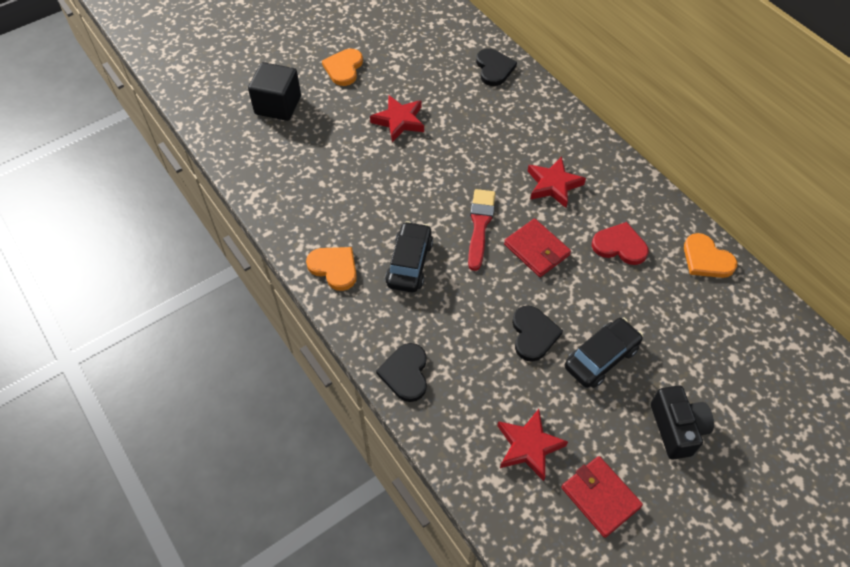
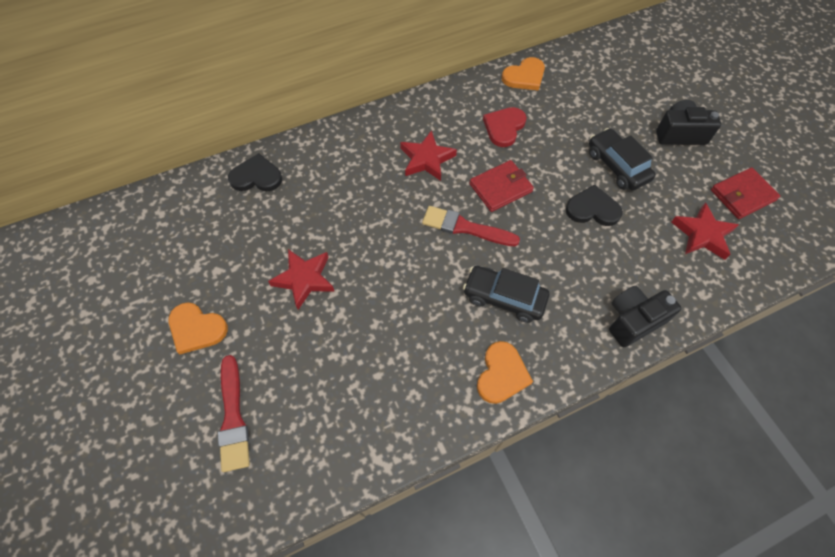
camera: 80 degrees left, 5 degrees up
(278, 105) = (233, 417): black cube -> red brush
(334, 268) = (502, 374): orange heart -> orange heart turned 150 degrees clockwise
(405, 373) = (633, 321): black heart -> black camera

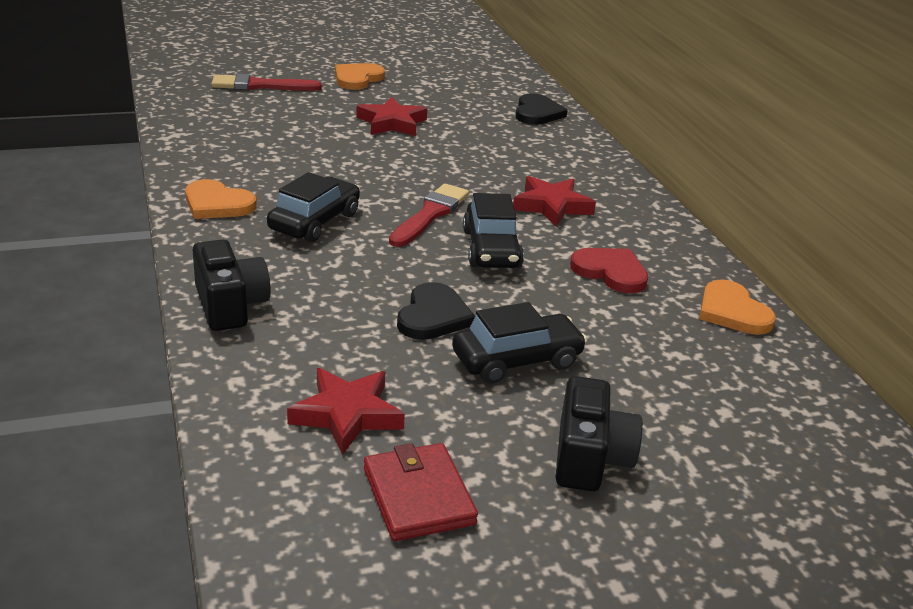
camera: 95 degrees right, 30 degrees down
(500, 188) = (491, 249): red wallet -> black car

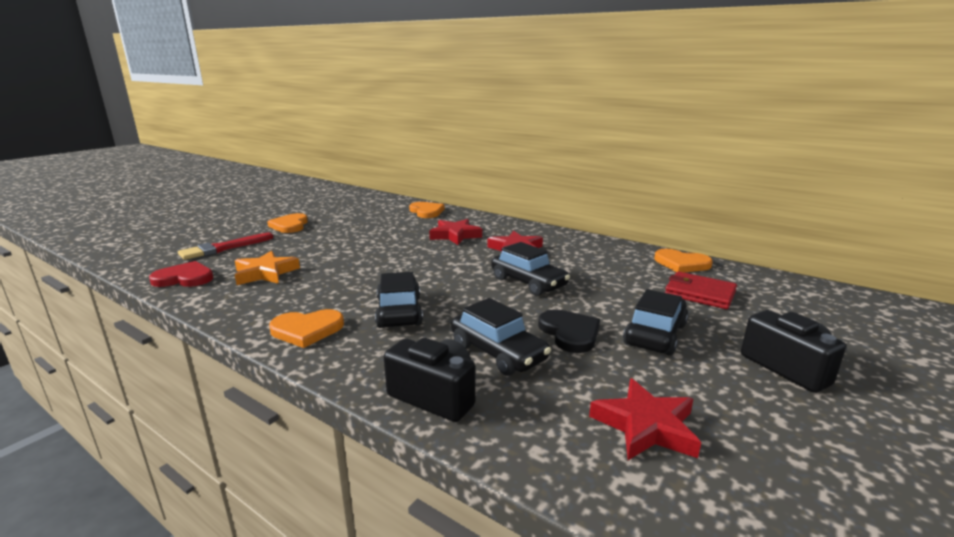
camera: 35 degrees left, 10 degrees down
(259, 130) = (265, 273): none -> orange star
(336, 299) = (498, 352): none -> black car
(392, 123) = (352, 240): red star -> red star (455, 235)
(418, 496) = (784, 454): red wallet -> red wallet (700, 293)
(430, 214) = (462, 278): red brush -> none
(537, 113) = (426, 212): black heart -> orange heart
(610, 272) = (602, 269): red heart -> red heart (184, 278)

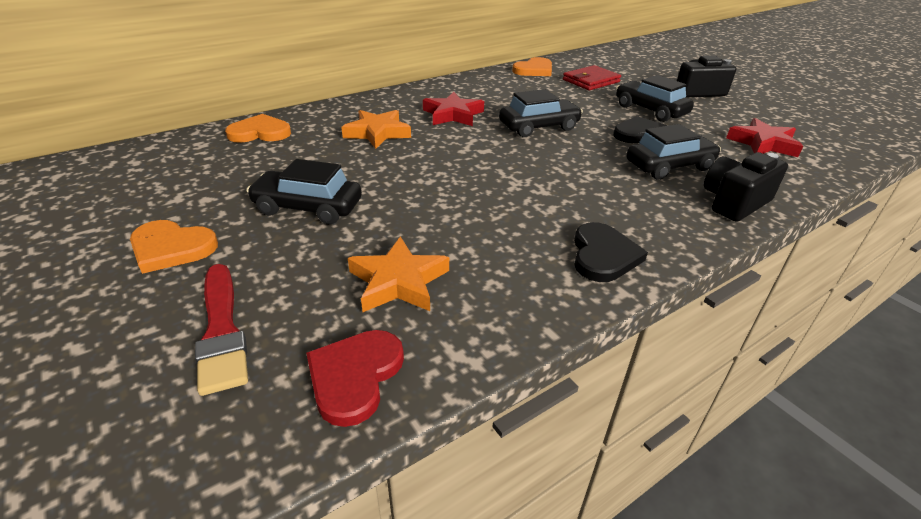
camera: 70 degrees left, 15 degrees up
(307, 330) = (603, 255): orange heart -> black heart
(399, 312) = (577, 196): black car -> black car (308, 208)
(455, 235) = (377, 133): red star -> orange star

